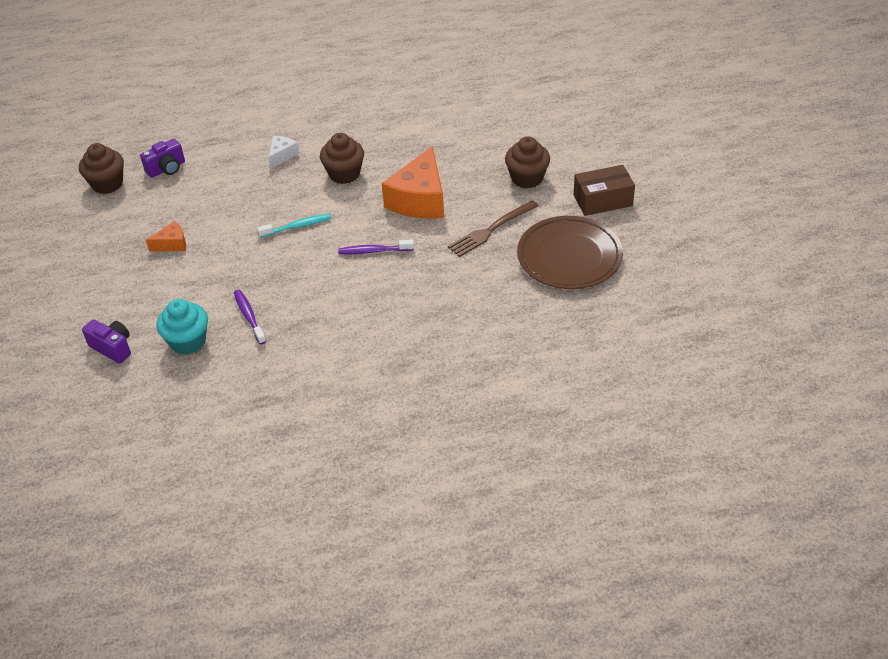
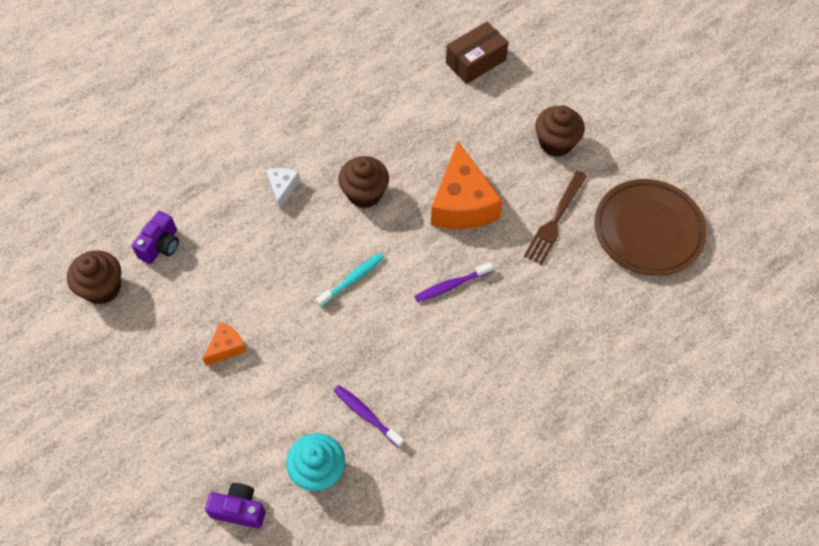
camera: 25 degrees left, 15 degrees up
(603, 200) = (644, 149): brown box -> brown box (475, 61)

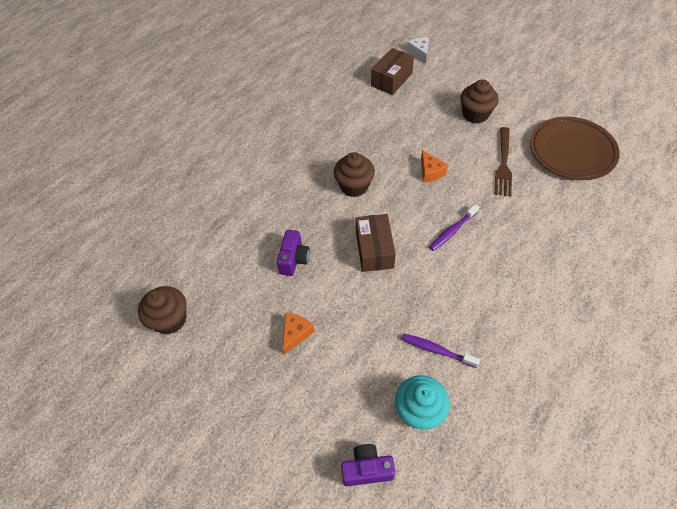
camera: 15 degrees left, 5 degrees down
(161, 246) = (208, 271): purple camera -> purple camera (294, 259)
(282, 188) = (289, 201): white cheese -> white cheese (420, 53)
(352, 279) = (374, 249): turquoise toothbrush -> brown box
(462, 203) = (430, 172): orange cheese -> orange cheese, size x0.48

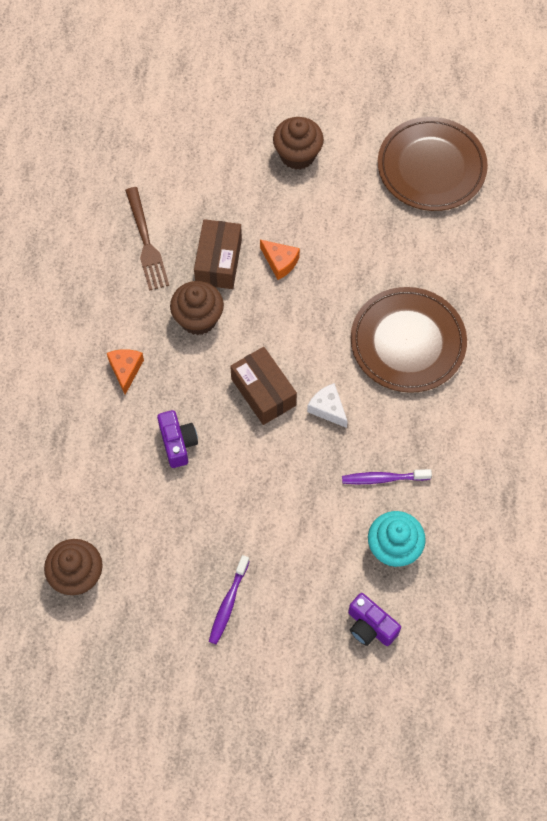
camera: 30 degrees left, 10 degrees up
(296, 334) = (228, 527): orange cheese -> orange cheese (125, 370)
(367, 469) = (370, 626): purple camera -> purple camera turned 105 degrees counterclockwise
(391, 79) = (165, 138): brown box -> brown box (218, 261)
(420, 53) = (182, 79): white cheese -> white cheese (328, 408)
(452, 231) = (339, 331): purple toothbrush -> purple toothbrush (228, 603)
(503, 164) = (360, 217): brown fork -> brown fork (146, 243)
(503, 258) = (407, 342): none -> brown plate

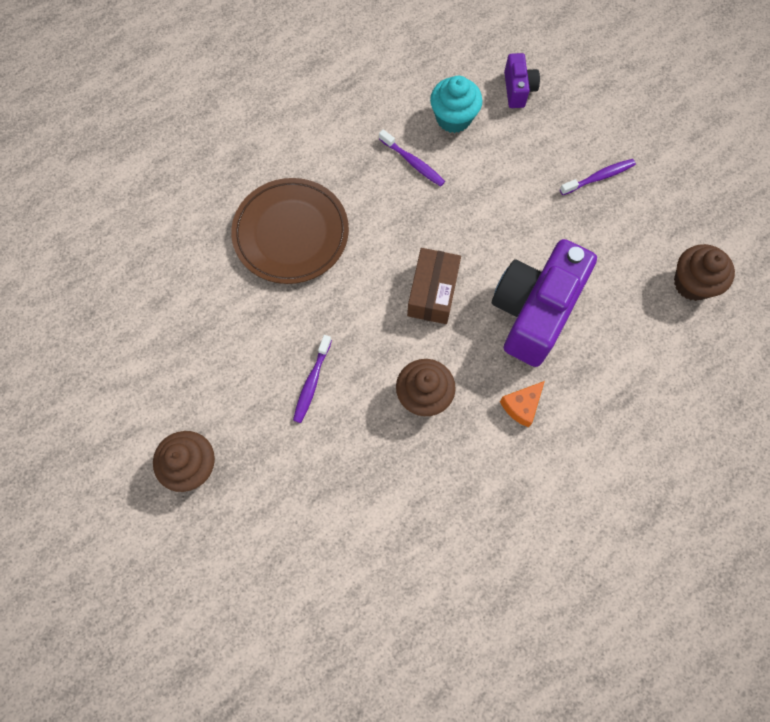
camera: 135 degrees left, 5 degrees up
(146, 243) = (400, 505): brown fork -> none
(178, 443) = (533, 312): purple camera -> purple camera, size x2.15
(218, 261) = (358, 430): brown box -> none
(280, 262) = (312, 382): orange cheese -> purple toothbrush
(328, 408) = (399, 239): white cheese -> none
(431, 167) = (108, 349): brown plate -> none

